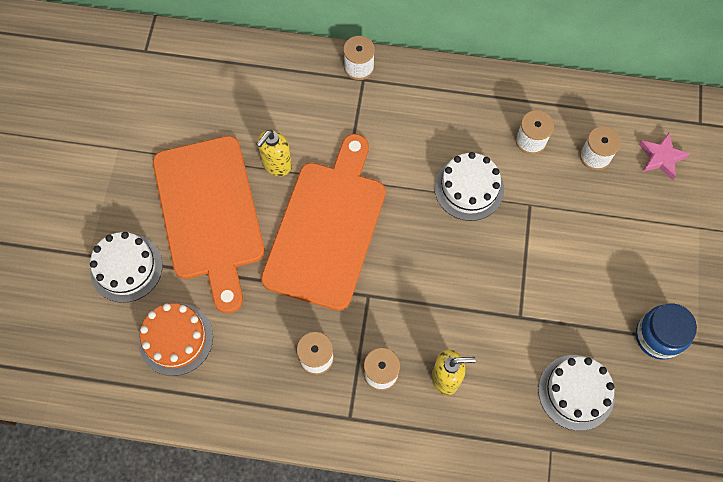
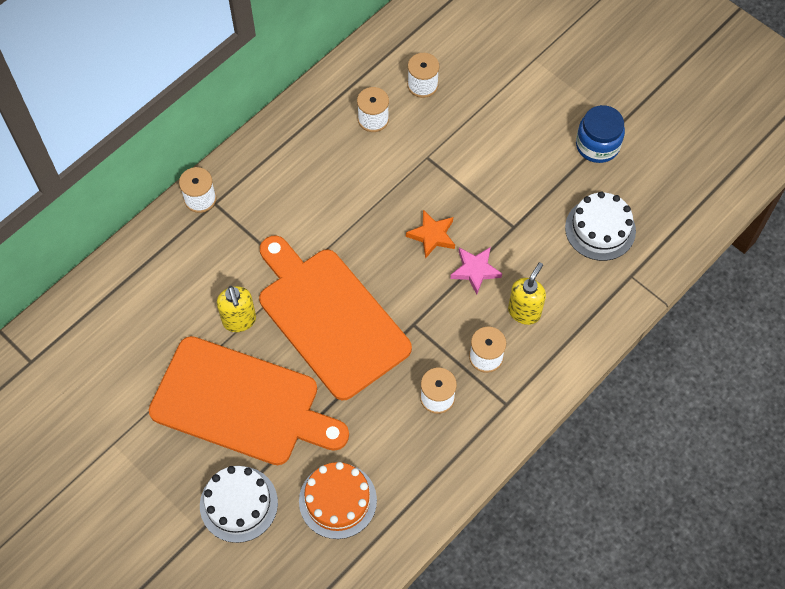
camera: 55 degrees left, 5 degrees down
(460, 257) = (432, 235): none -> orange star
(469, 188) = (379, 190): white cake -> none
(661, 157) = (459, 43): pink star -> pink star (475, 270)

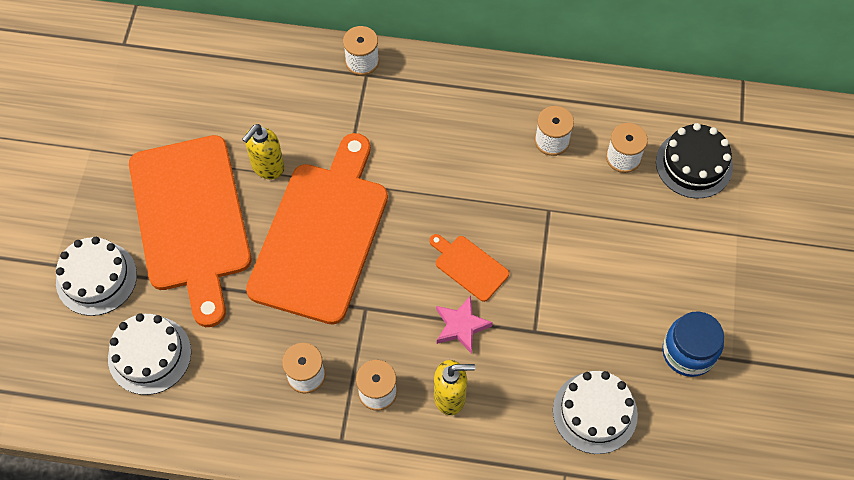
camera: 55 degrees right, 0 degrees up
(337, 500) = (149, 355): orange cake -> white cake
(432, 235) = (469, 266): orange star -> orange cutting board
(462, 47) = (694, 164): none -> black cake

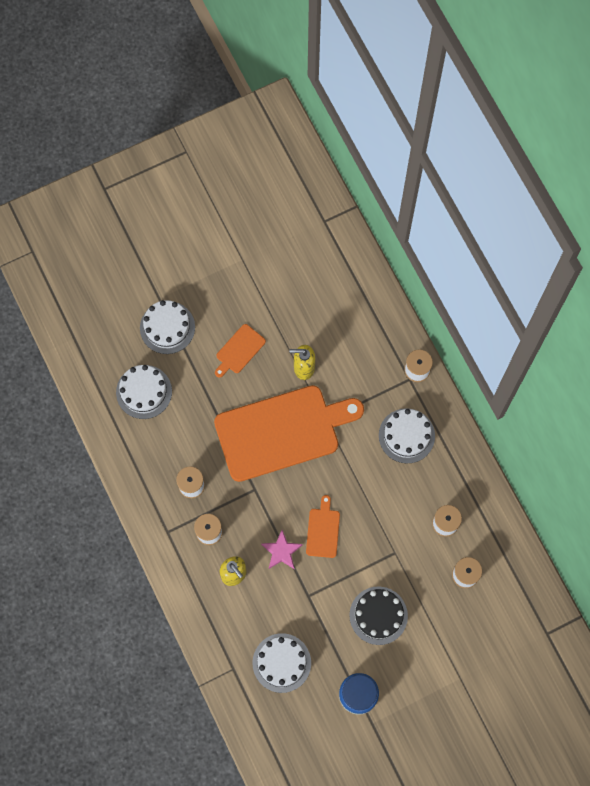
camera: 55 degrees right, 10 degrees up
(190, 219) = (239, 350): orange cutting board -> orange cutting board, size x0.42
(426, 116) = (406, 435): none -> white cake
(694, 164) = (492, 622): black cake -> black cake (378, 615)

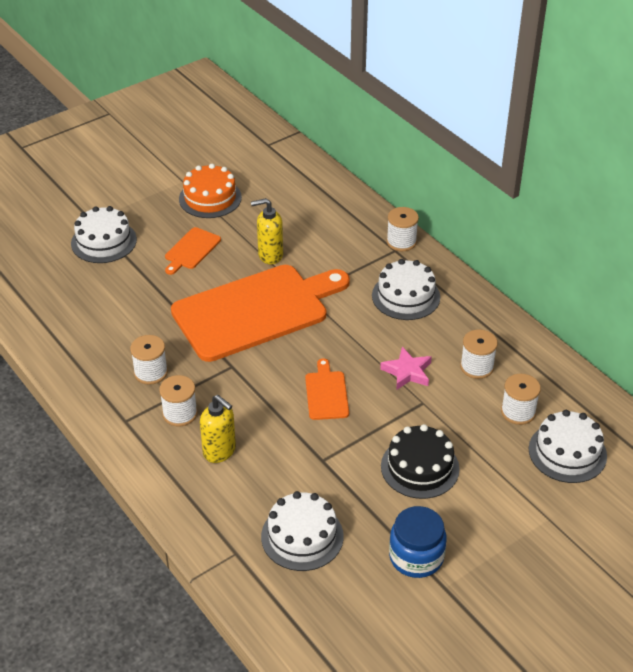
camera: 10 degrees left, 30 degrees down
(144, 392) = (81, 297): white cake -> white cake (567, 452)
(263, 286) = (210, 198): none -> orange cake
(281, 551) = (278, 420): pink star -> pink star (407, 372)

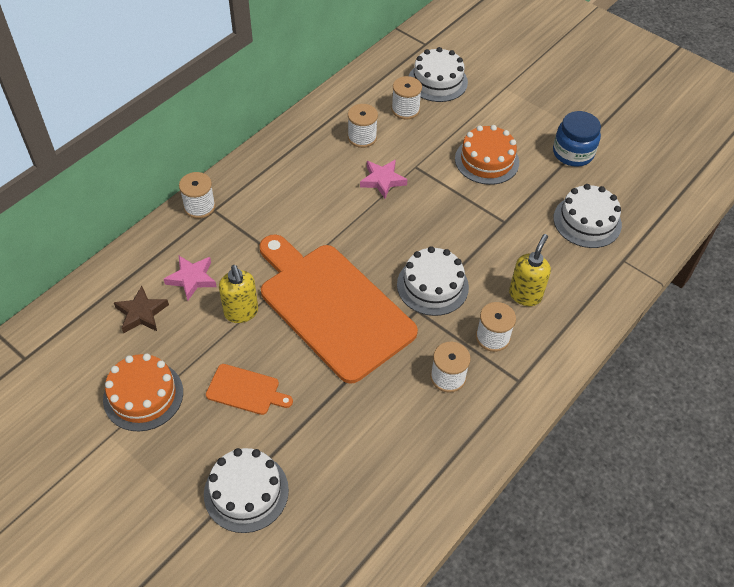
camera: 105 degrees left, 10 degrees up
(289, 201) = (141, 313): none -> brown star
(317, 231) = (192, 279): none -> pink star
(326, 393) = (427, 231): orange cutting board -> none
(406, 296) = (282, 193): white cake -> white cake (432, 286)
(420, 467) = (487, 160): black cake -> orange cake

